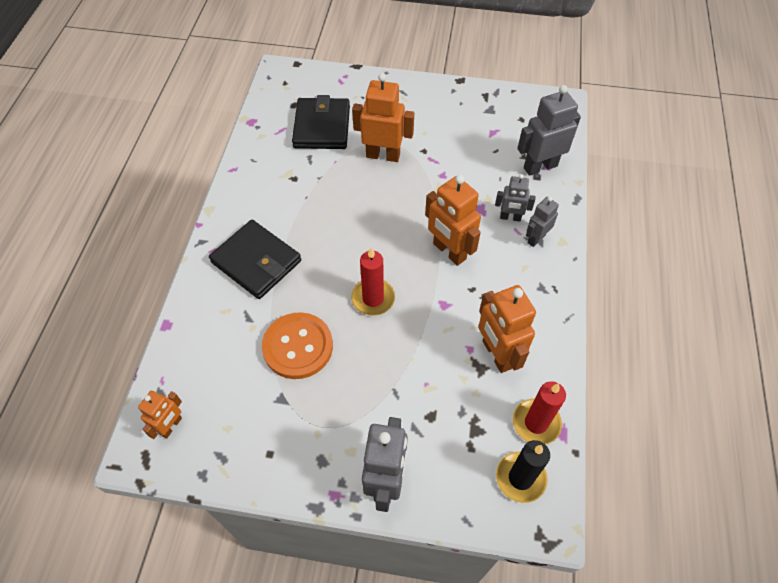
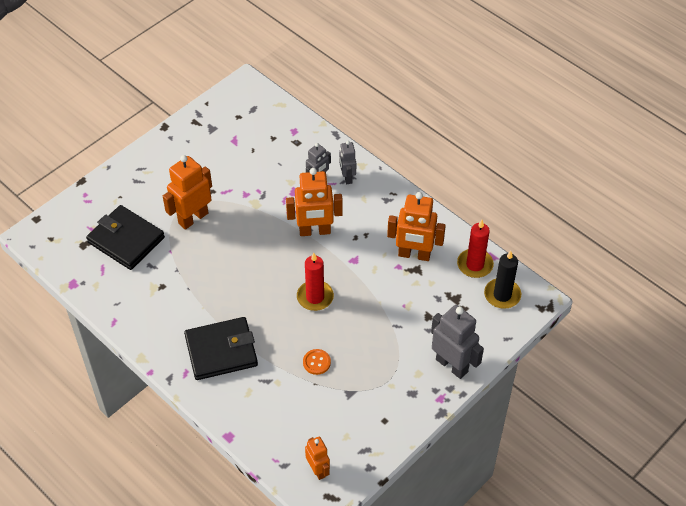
camera: 55 degrees left, 5 degrees down
(298, 347) = (316, 362): orange button -> orange button, size x0.47
(540, 166) = (290, 135): grey robot -> none

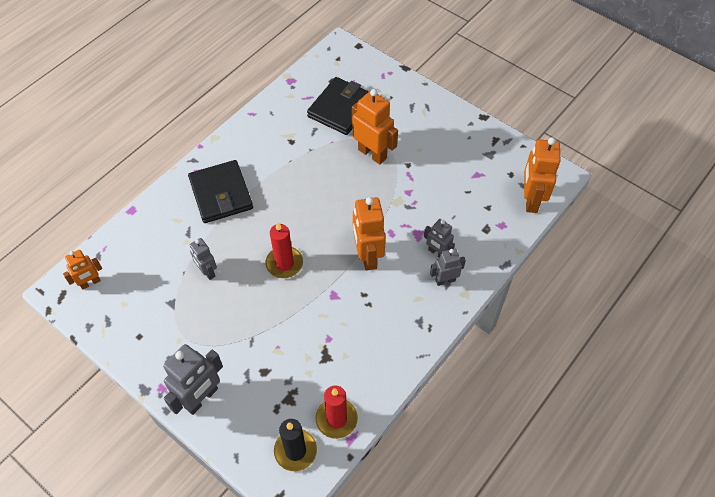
camera: 85 degrees right, 5 degrees up
(316, 362) = (207, 272): orange button -> grey robot
(414, 255) = (345, 353): orange robot -> orange robot (531, 200)

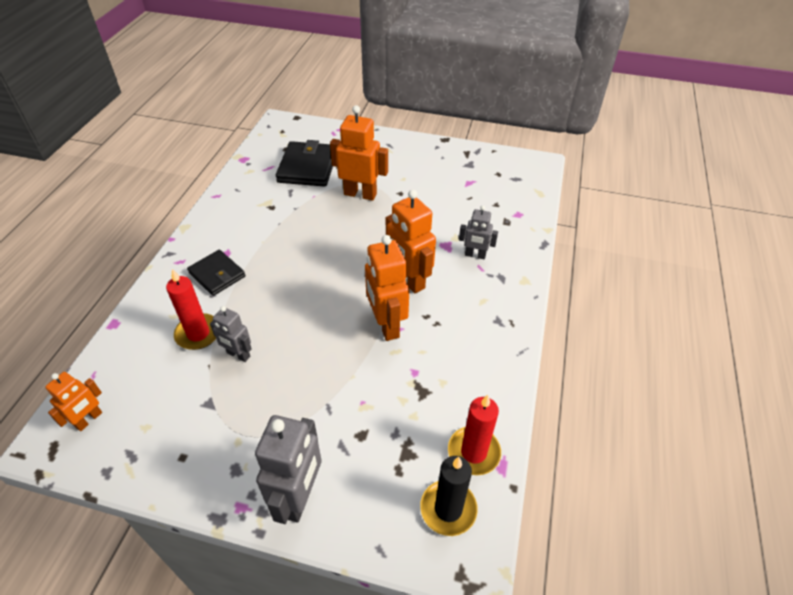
camera: 25 degrees left, 10 degrees down
(221, 194) = (217, 275): black wallet -> black wallet, size x0.65
(284, 263) = (324, 316): red candle -> red candle (198, 333)
(445, 280) = (498, 276): grey robot -> none
(531, 200) = (529, 187): orange robot -> orange robot (386, 325)

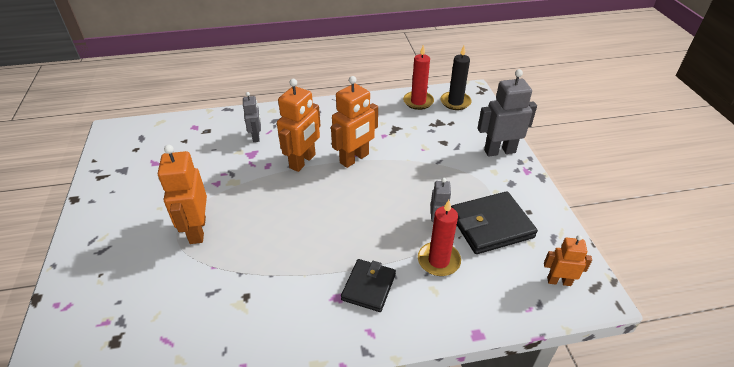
camera: 115 degrees left, 5 degrees down
(308, 167) = (156, 297): black wallet -> black wallet (490, 225)

